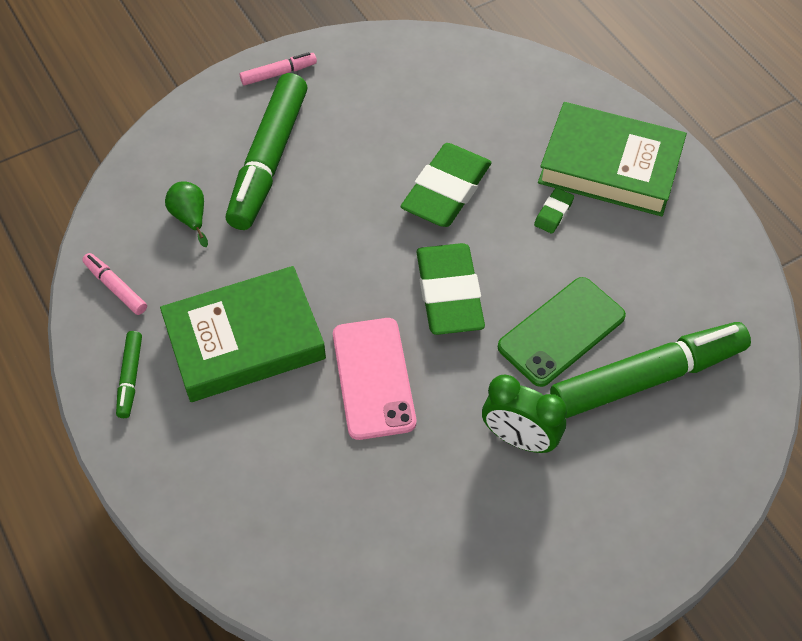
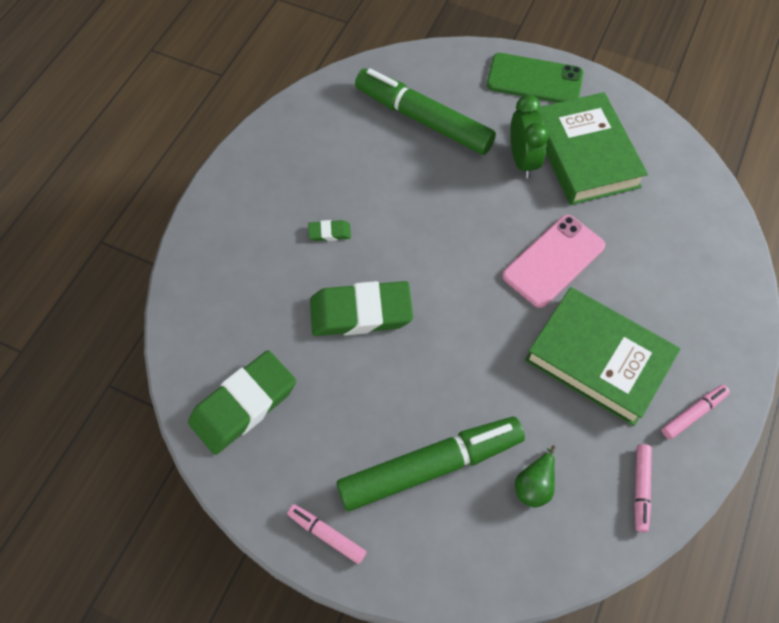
camera: 125 degrees left, 5 degrees up
(130, 378) = (693, 413): green marker -> pink marker
(449, 293) = (451, 256): green eraser -> green eraser (243, 404)
(561, 332) = (427, 178): green phone -> green phone (534, 79)
(610, 166) = (258, 220): green book -> green book (585, 154)

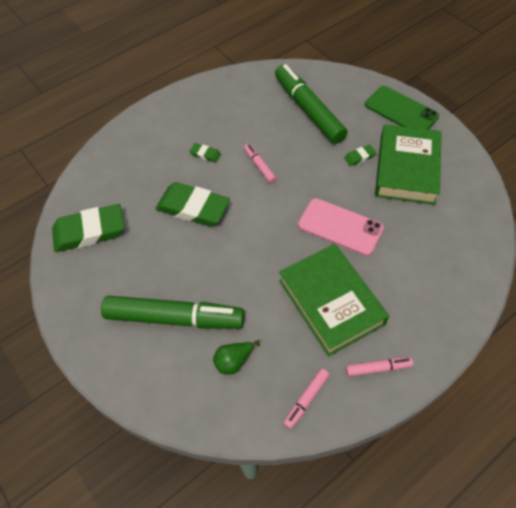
camera: 30 degrees right, 5 degrees down
(327, 535) = (86, 328): pink marker -> pink marker (259, 166)
(522, 160) = (359, 157): green clock -> green eraser
(553, 261) = (340, 227): pink phone -> pink phone turned 45 degrees clockwise

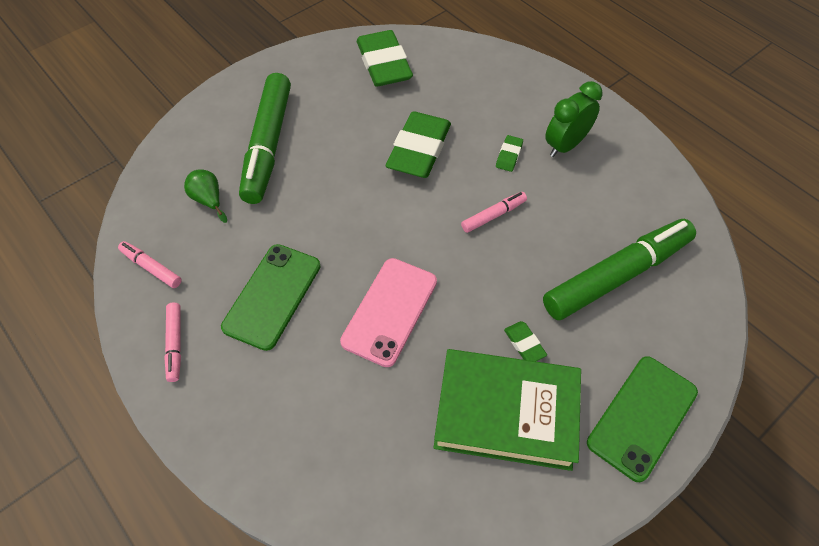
camera: 85 degrees right, 0 degrees up
(199, 123) = (565, 145): none -> green clock
(331, 302) = (272, 296): green book -> green phone

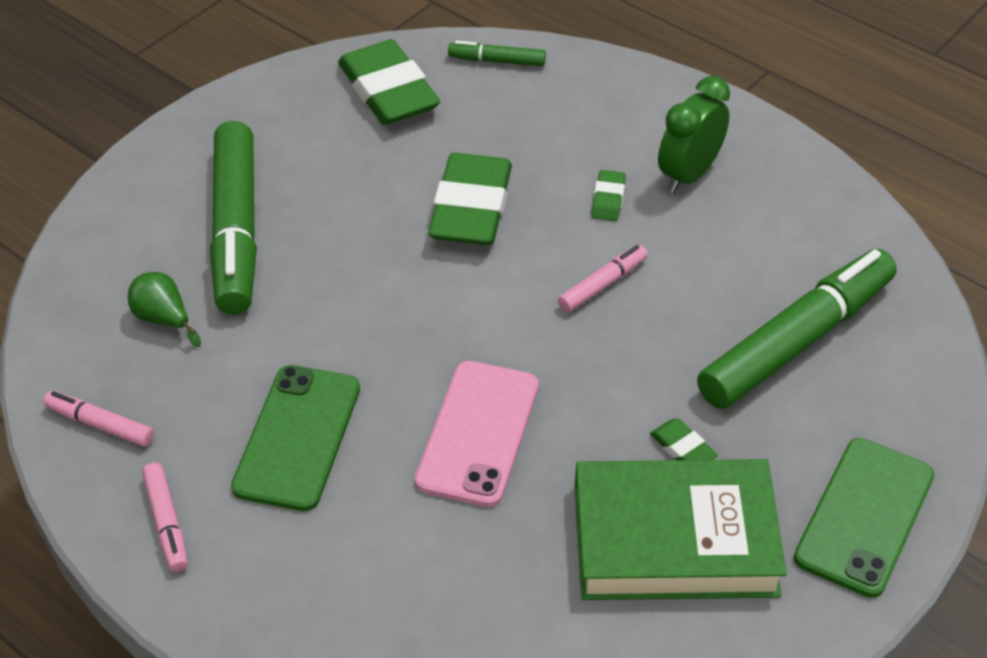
camera: 10 degrees left, 10 degrees down
(456, 52) = (497, 61): none -> green marker

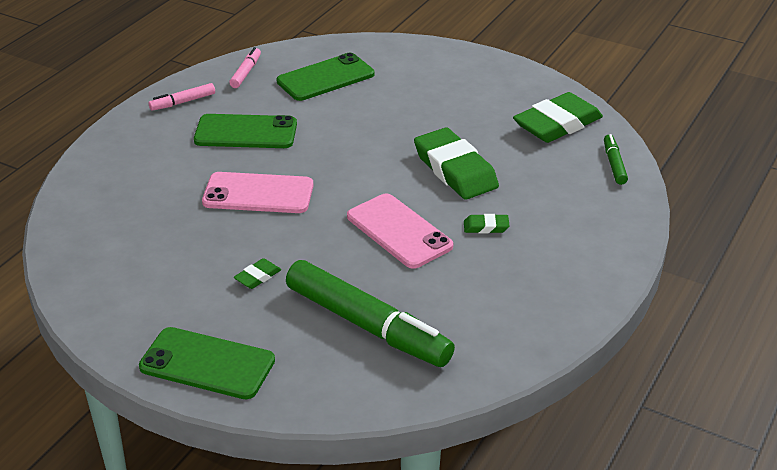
camera: 80 degrees right, 10 degrees down
(163, 319) = (325, 78): green pear -> green phone
(236, 230) = (404, 89): green marker -> none
(471, 208) = (455, 170): green eraser -> green eraser turned 60 degrees clockwise
(602, 284) = (399, 231): pink marker -> pink phone
(674, 540) = (182, 278): green book -> none
(689, 175) = (528, 263): green clock -> none

